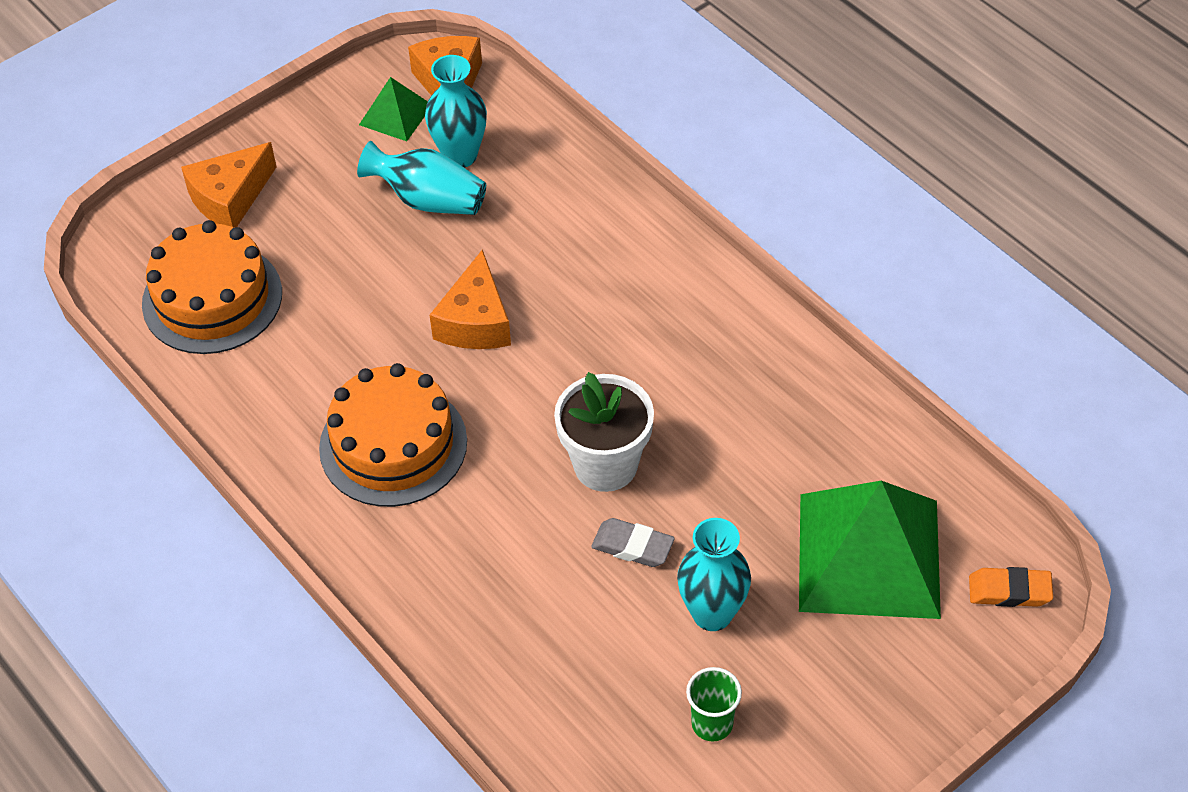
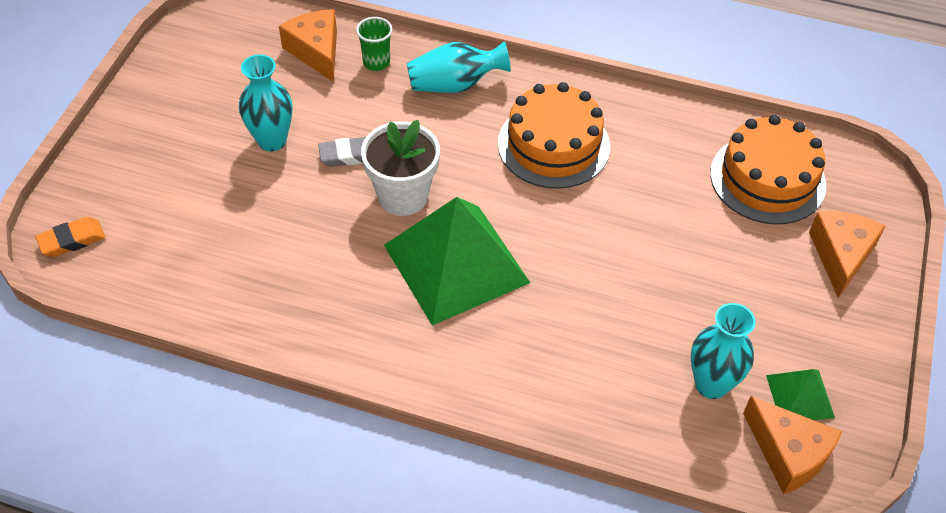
camera: 145 degrees right, 0 degrees up
(428, 200) = (697, 330): turquoise vase -> turquoise vase (455, 84)
(476, 321) = (573, 251): orange cheese -> orange cheese (316, 51)
(712, 724) = (237, 85): green cup -> green cup (376, 62)
(869, 555) = (183, 220): green pyramid -> green pyramid (456, 264)

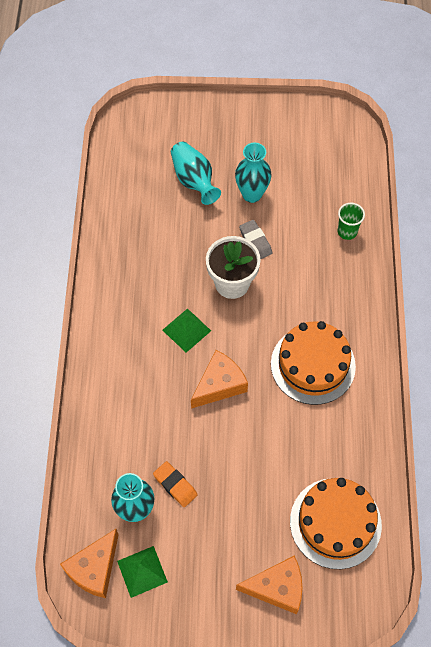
camera: 75 degrees right, 10 degrees up
(72, 240) = (138, 122): orange eraser -> orange eraser (175, 485)
(316, 51) = (342, 193): orange cheese -> orange cheese (219, 385)
(455, 84) = (346, 286): turquoise vase -> turquoise vase (194, 180)
(456, 264) = (186, 330): green pyramid -> green pyramid, size x0.47

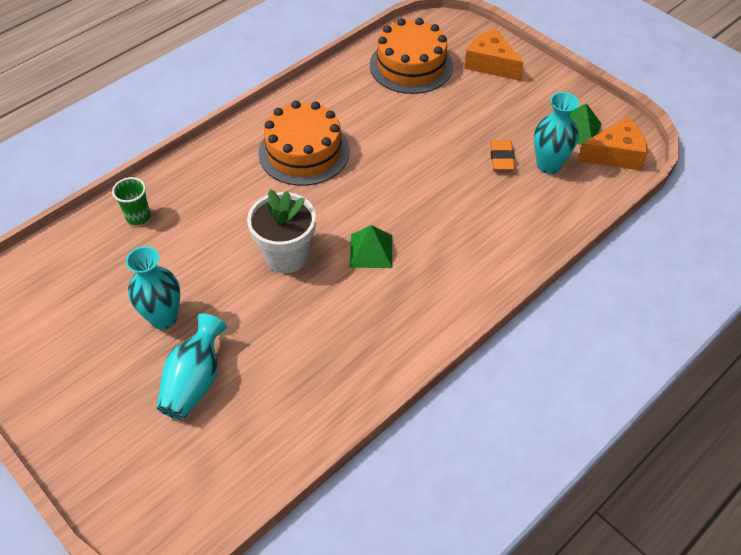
camera: 135 degrees left, 10 degrees down
(219, 385) = (392, 192): orange cheese -> none
(255, 241) = (220, 273): grey eraser -> none

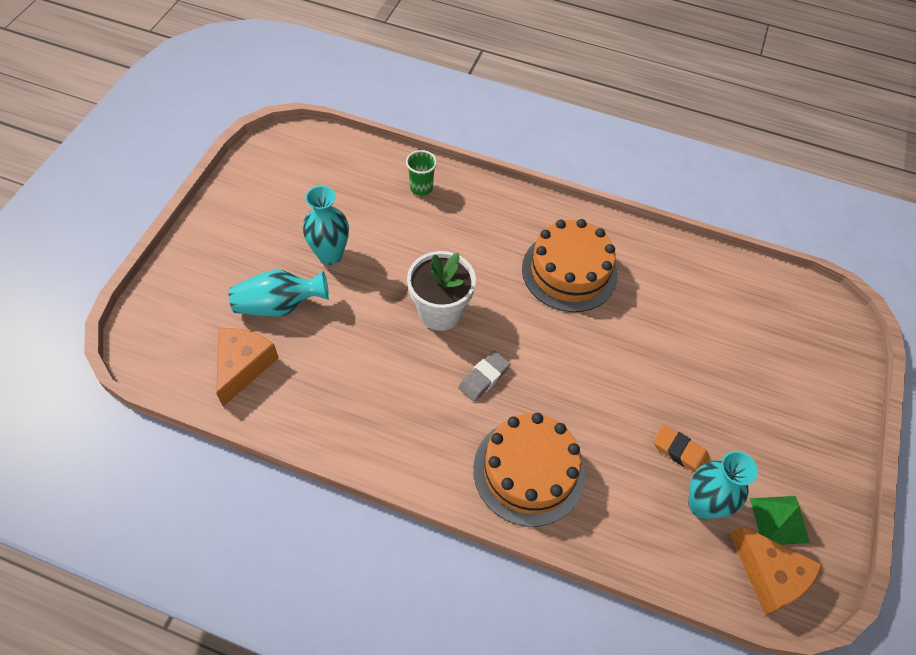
camera: 60 degrees right, 5 degrees up
(371, 251) = (484, 378): green pyramid -> grey eraser
(411, 65) = (751, 312): orange cake -> orange cake (529, 471)
(490, 64) = (813, 388): orange cheese -> orange cheese (243, 366)
(501, 158) = (679, 451): orange eraser -> orange eraser turned 60 degrees clockwise

